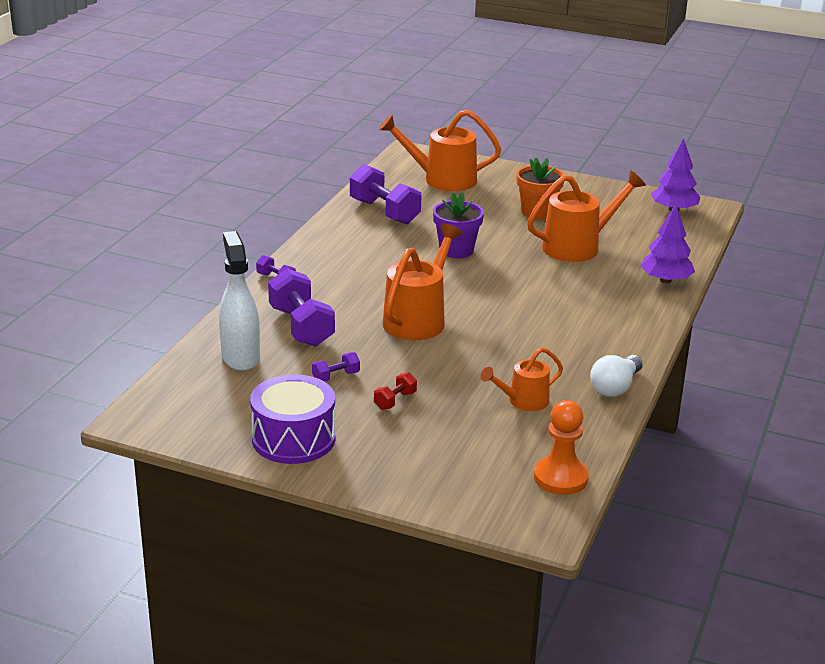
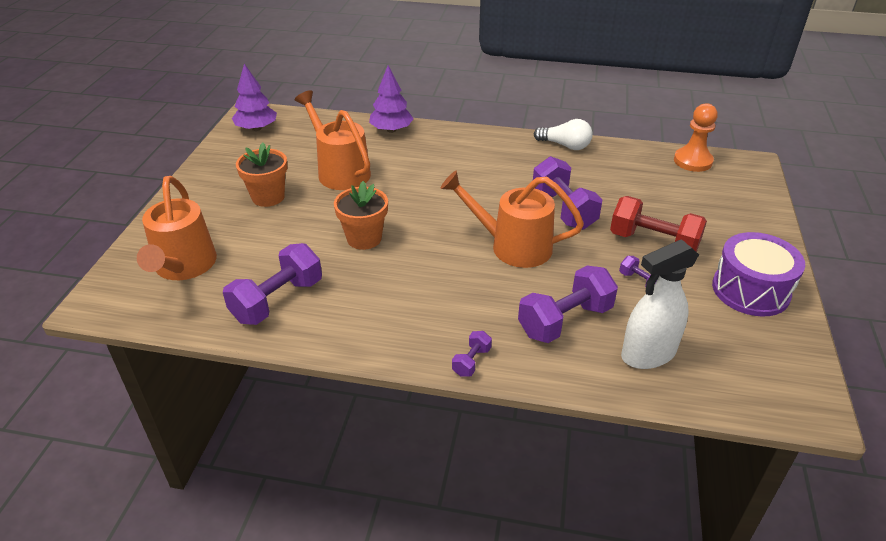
camera: 100 degrees left, 10 degrees up
(395, 400) = (653, 242): red dumbbell -> red dumbbell, size x2.10
(456, 250) = (364, 238): purple flower pot -> orange flower pot
(474, 359) = (563, 209): none -> purple dumbbell
(523, 401) = (611, 182): orange watering can -> none

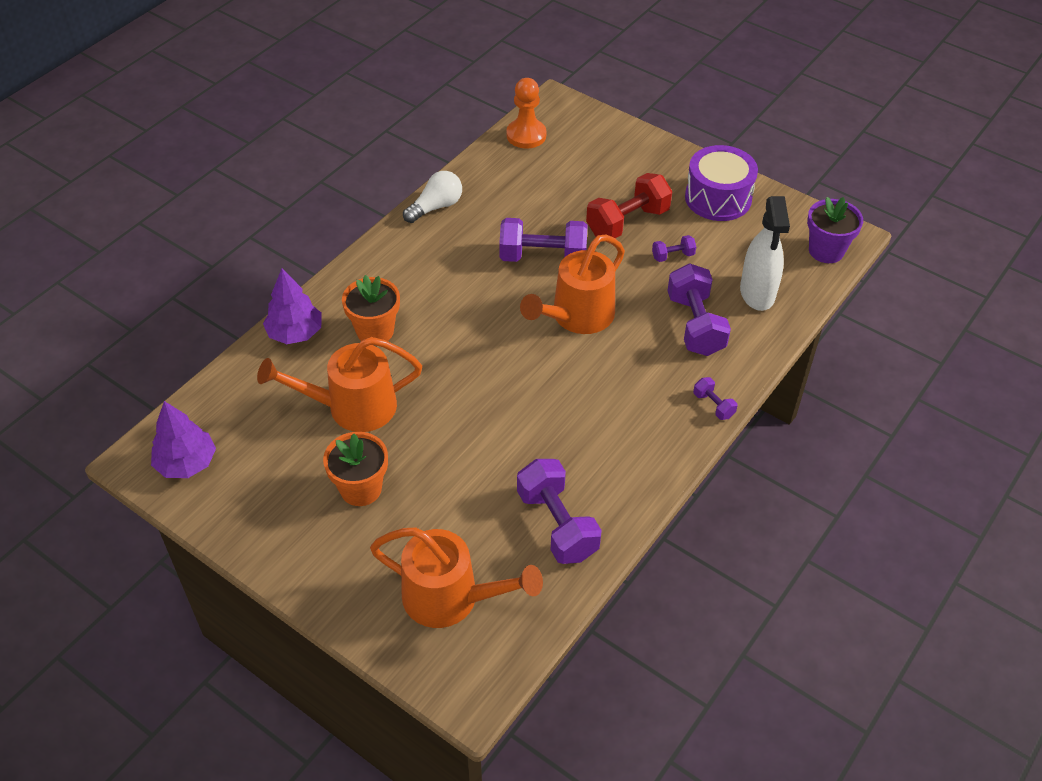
camera: 65 degrees left, 10 degrees up
(364, 238) = (496, 424): orange flower pot -> orange flower pot (375, 331)
(767, 394) = (826, 251): none -> purple flower pot

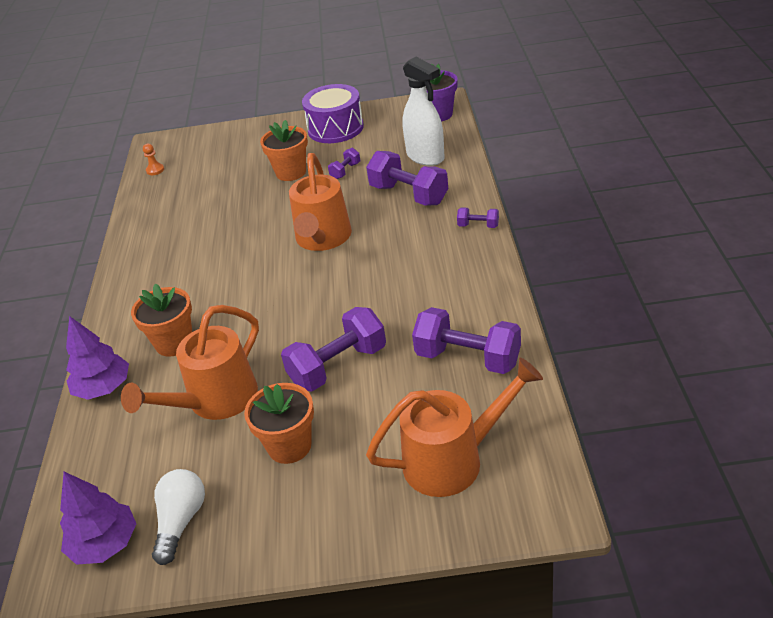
camera: 35 degrees left, 10 degrees down
(436, 207) = (133, 244): white light bulb -> white light bulb (181, 521)
(526, 135) = (155, 170): orange pawn -> orange pawn, size x0.49
(543, 257) = (254, 223): purple dumbbell -> purple dumbbell (338, 366)
(627, 222) = (291, 172): red dumbbell -> orange flower pot

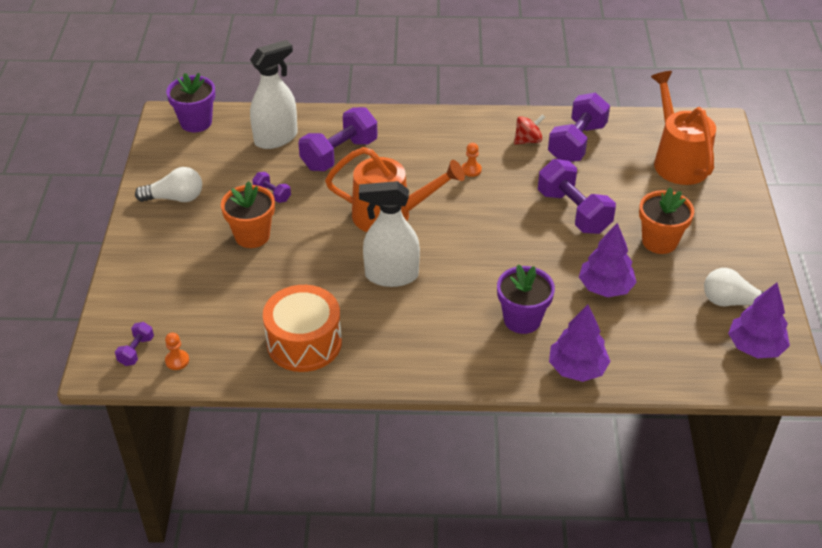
camera: 90 degrees left, 5 degrees up
(164, 222) = (304, 342): none -> orange drum
(174, 343) = (522, 319): orange flower pot -> purple flower pot
(214, 401) = (605, 287): orange watering can -> purple tree
(239, 253) = (391, 275): none -> white spray bottle
(335, 128) = (175, 198): purple drum -> white light bulb
(400, 280) = (471, 170): none -> orange pawn
(462, 316) = (528, 140): none -> red spinning top
(478, 226) = (408, 119): purple dumbbell -> purple dumbbell (136, 351)

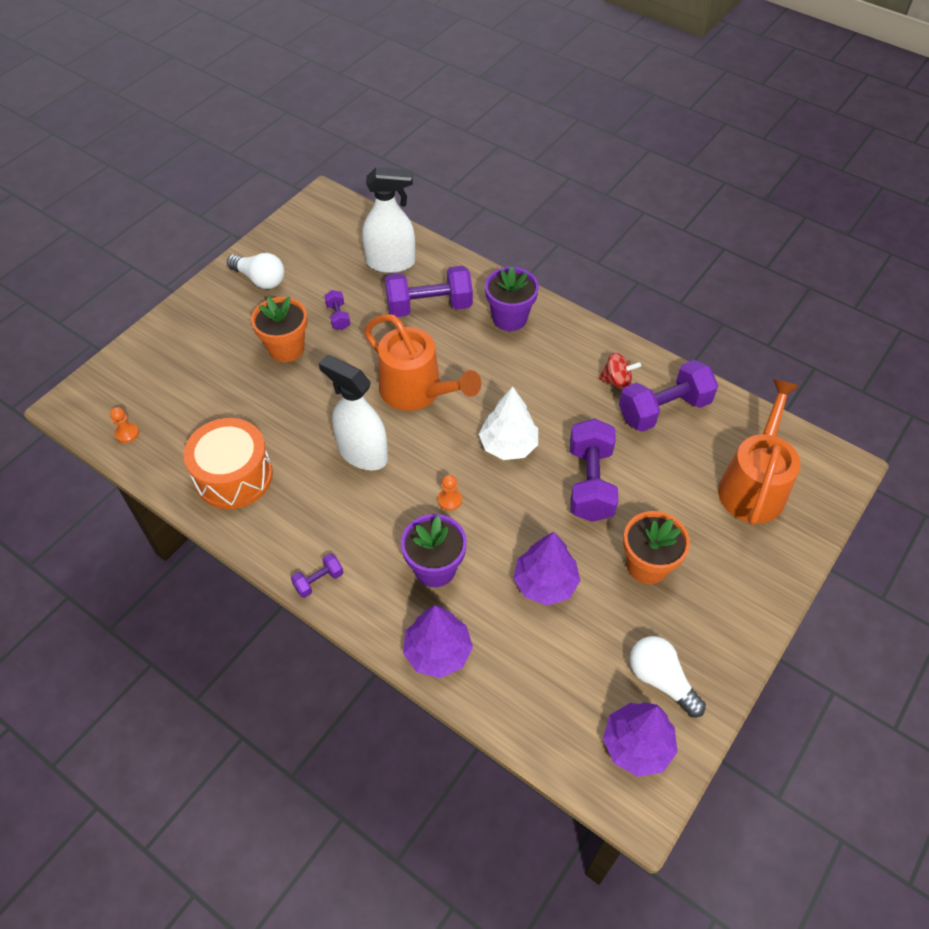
camera: 35 degrees right, 10 degrees up
(136, 351) = (107, 406): purple dumbbell -> purple dumbbell (318, 581)
(196, 122) = (340, 215): purple flower pot -> purple flower pot (509, 318)
(471, 170) = (533, 384): orange pawn -> orange pawn (449, 500)
(493, 217) = (508, 445): none -> white tree

